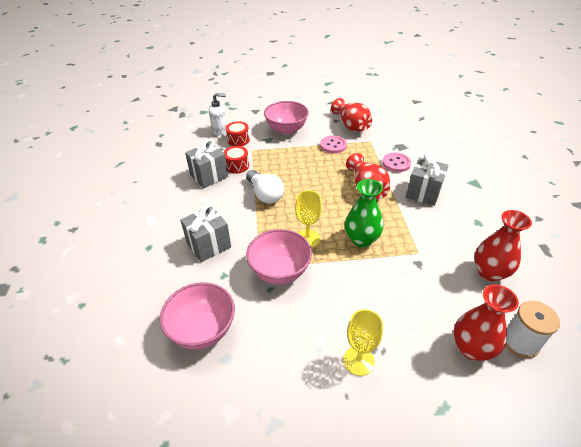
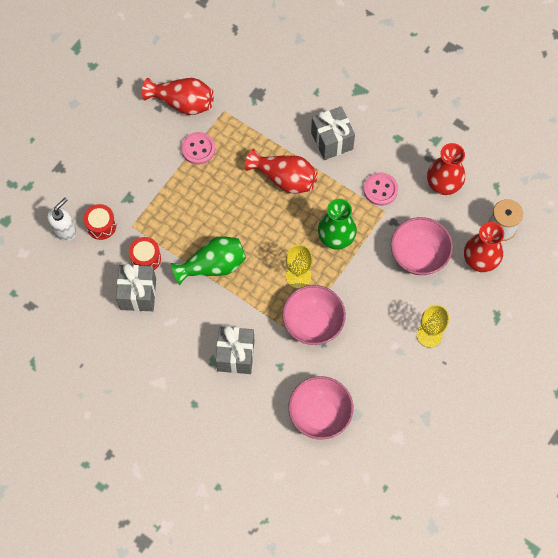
camera: 50 degrees left, 25 degrees up
(265, 194) = (213, 266): white light bulb -> green vase
(286, 130) = (128, 167): pink bowl -> pink bowl (418, 256)
(396, 163) = (276, 122): pink button -> pink button (380, 189)

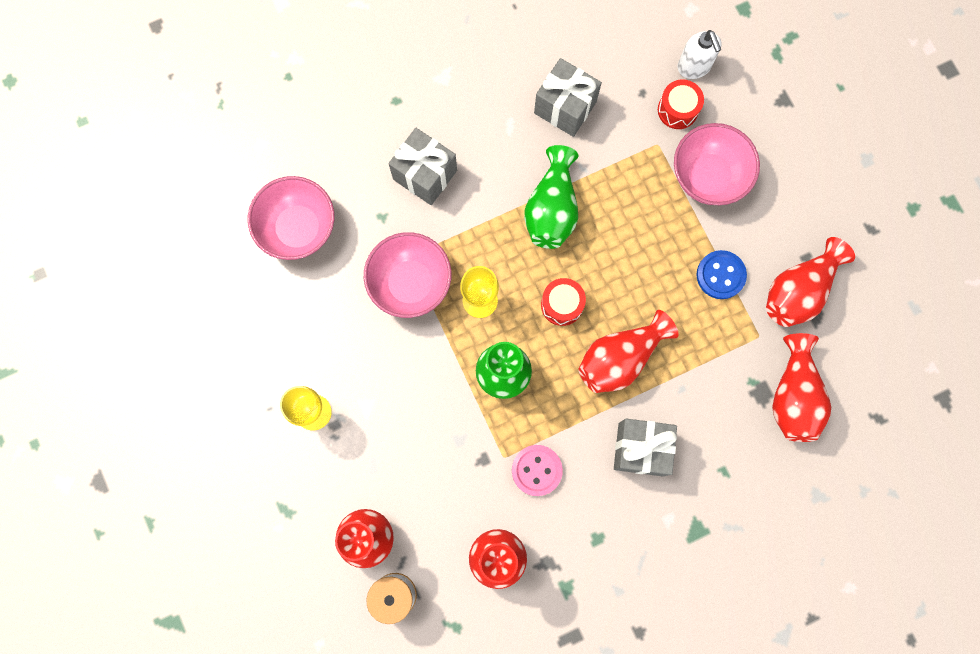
camera: 120 degrees right, 10 degrees up
(146, 258) = (606, 138): red drum -> red drum (562, 305)
(198, 149) = (720, 275): pink button -> blue button
(249, 77) = (793, 395): none -> red vase
(418, 256) = (420, 463): pink bowl -> pink bowl (708, 176)

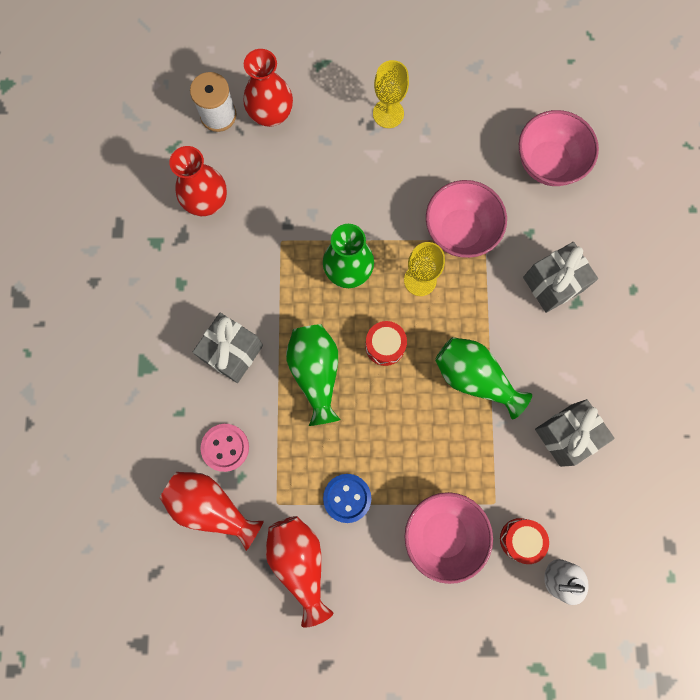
camera: 115 degrees right, 0 degrees up
(536, 470) = (258, 261): pink button -> pink button (225, 447)
(620, 358) = (316, 373): red vase -> green vase

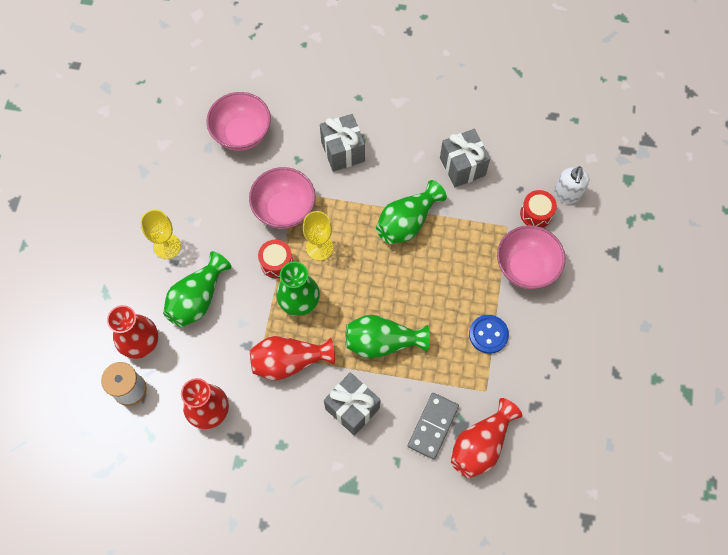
camera: 80 degrees left, 10 degrees down
(225, 447) = (433, 426): pink button -> grey domino
(300, 562) = (534, 379): red vase -> red vase (289, 361)
(332, 160) = (198, 298): none -> green vase
(385, 346) = (369, 284): red drum -> red drum (276, 263)

